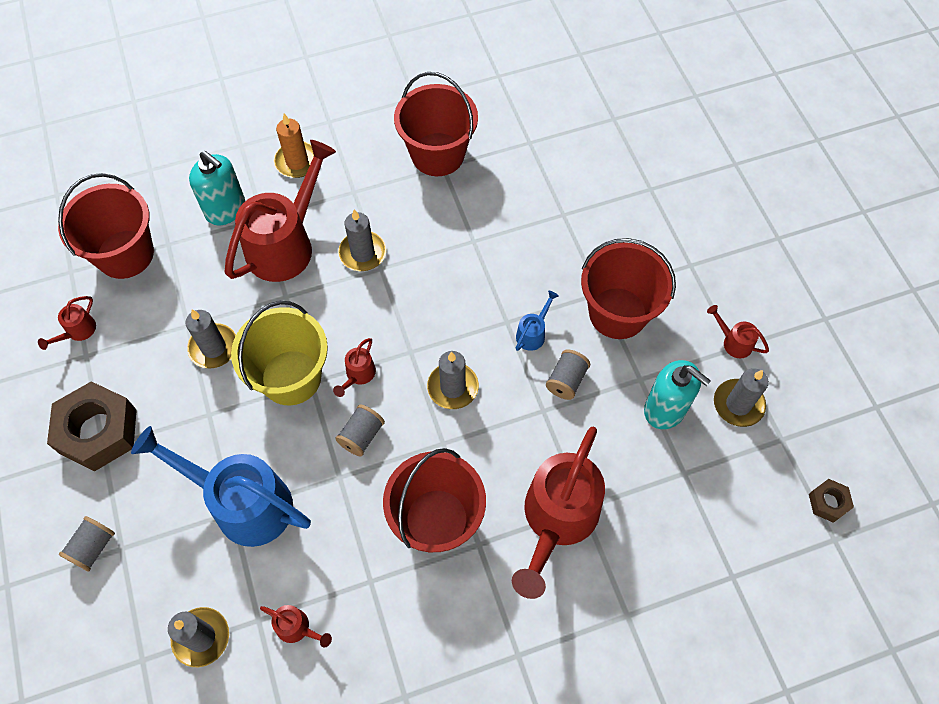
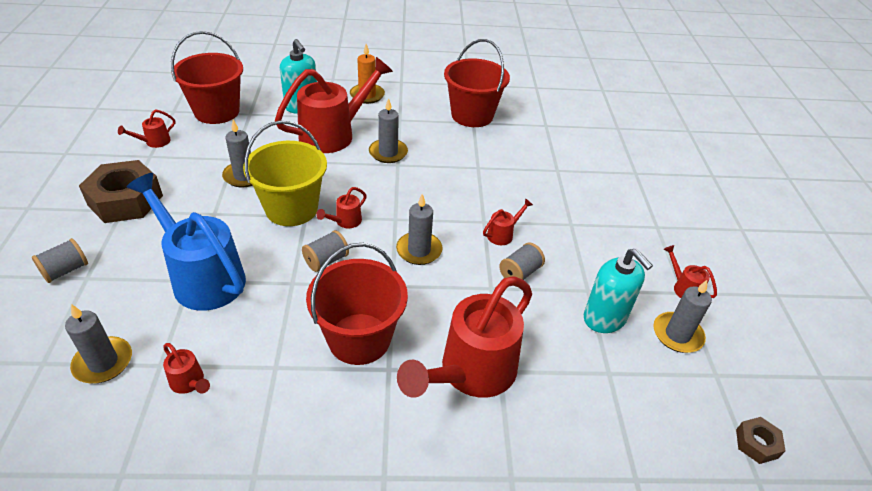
camera: 15 degrees right, 20 degrees down
(533, 333) = (503, 234): blue watering can -> red watering can
(617, 313) = (582, 240): red bucket -> none

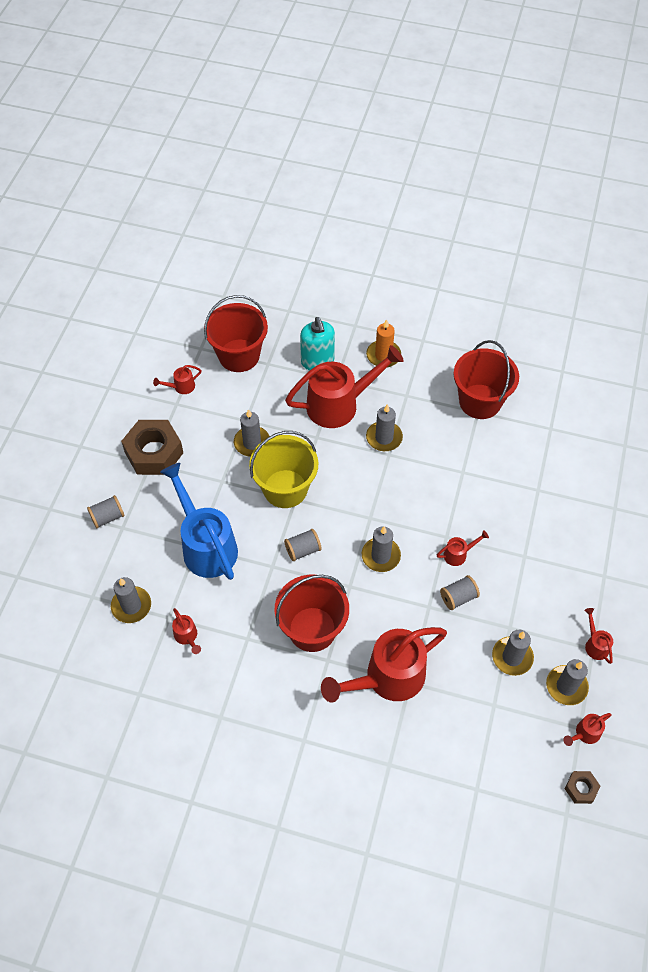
camera: 20 degrees right, 15 degrees up
(345, 221) = (327, 512): red watering can -> red watering can (585, 733)
(604, 318) = (512, 657): turquoise soap dispenser -> grey candle

